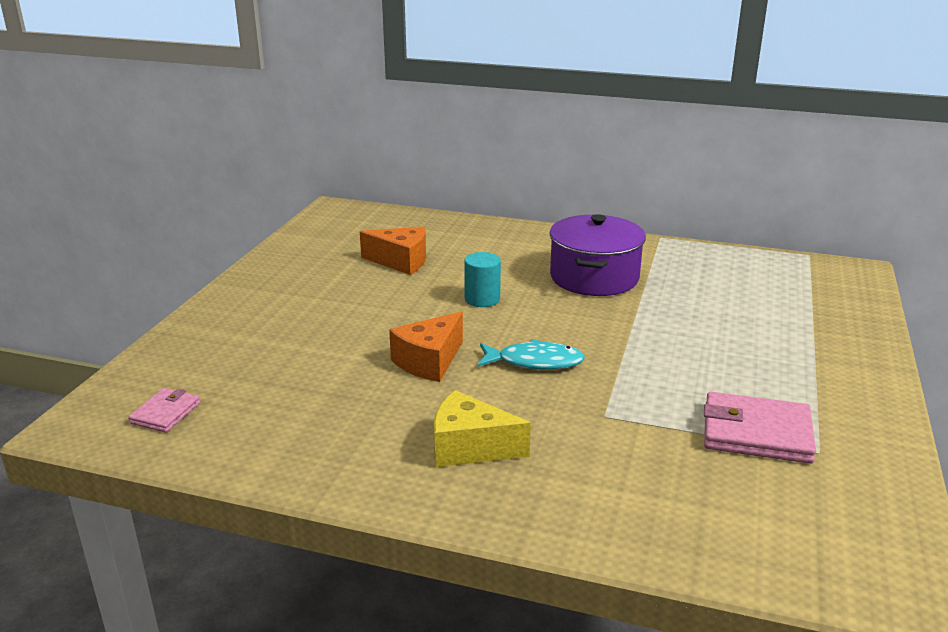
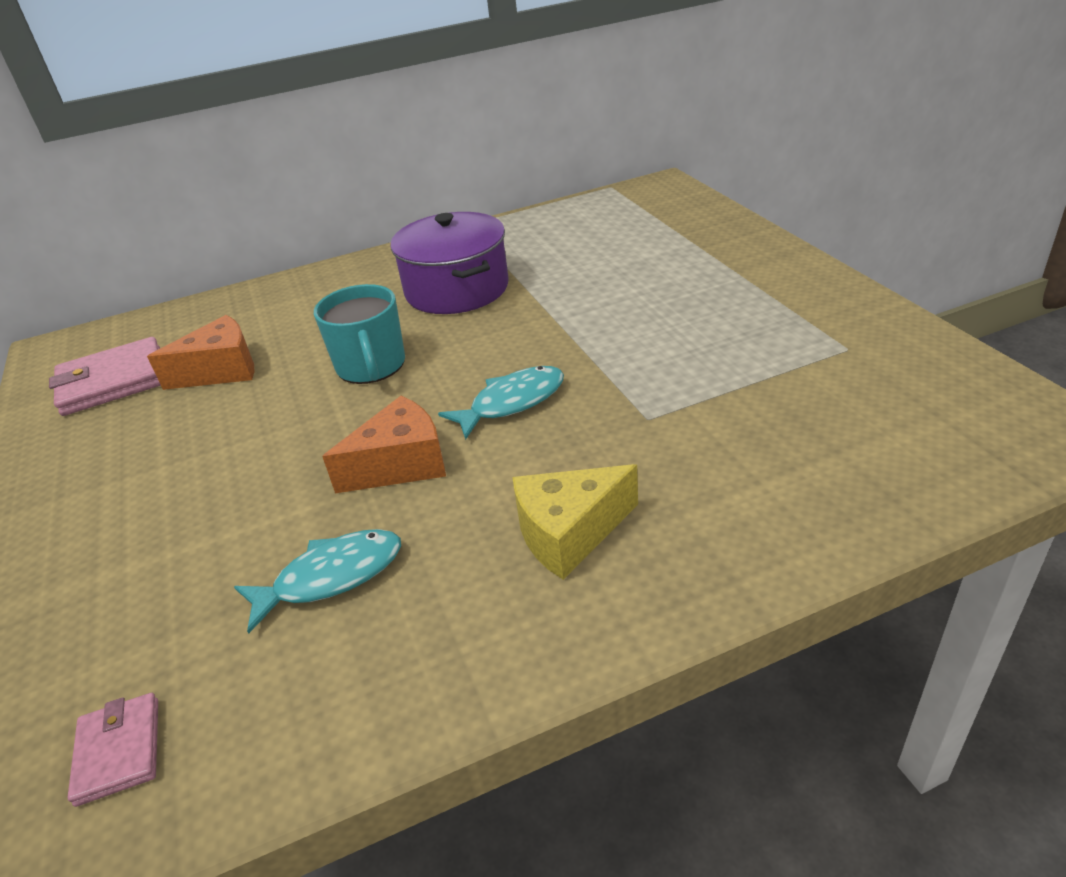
camera: 35 degrees left, 10 degrees up
(328, 396) = (331, 577): none -> turquoise fish
(429, 361) = (401, 464): orange cheese -> orange cheese turned 120 degrees counterclockwise
(482, 299) = (371, 366): turquoise cylinder -> turquoise mug
(756, 433) = (784, 360): pink wallet -> pink wallet (113, 381)

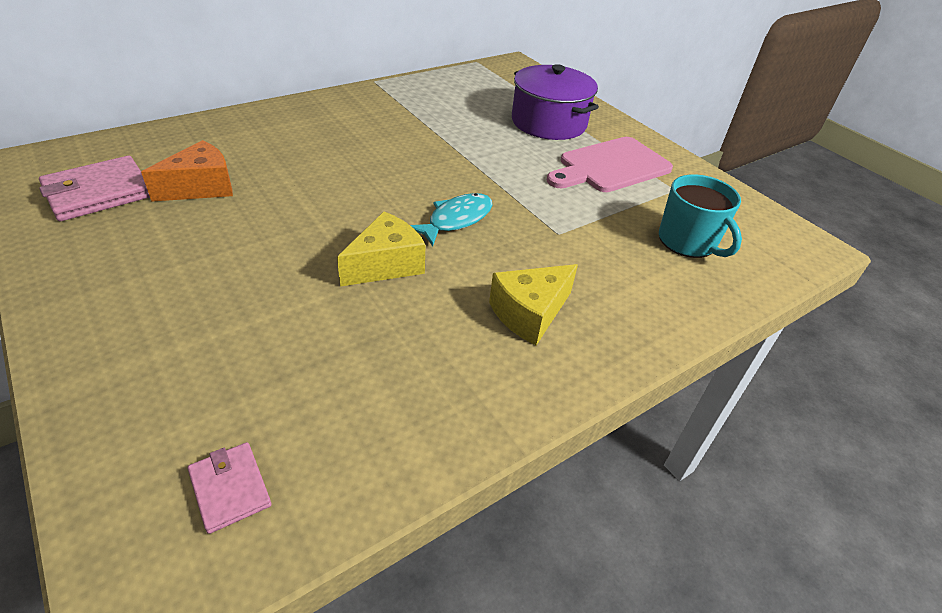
camera: 20 degrees left, 5 degrees up
(331, 577) = (360, 349): turquoise fish -> none
(371, 366) = (333, 188): turquoise mug -> turquoise mug (688, 242)
(401, 464) = (386, 264): orange cheese -> yellow cheese
(457, 289) = (383, 131): purple pot -> purple pot (548, 122)
(757, 319) = (610, 166): none -> pink cutting board

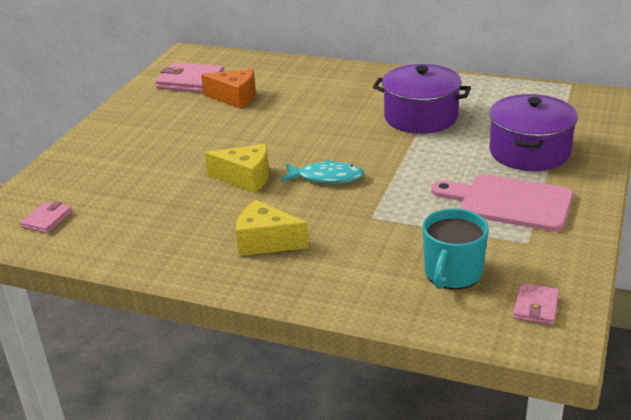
camera: 60 degrees right, 10 degrees down
(425, 128) = (421, 117): none -> purple pot
(764, 232) = (536, 307): none -> pink wallet

